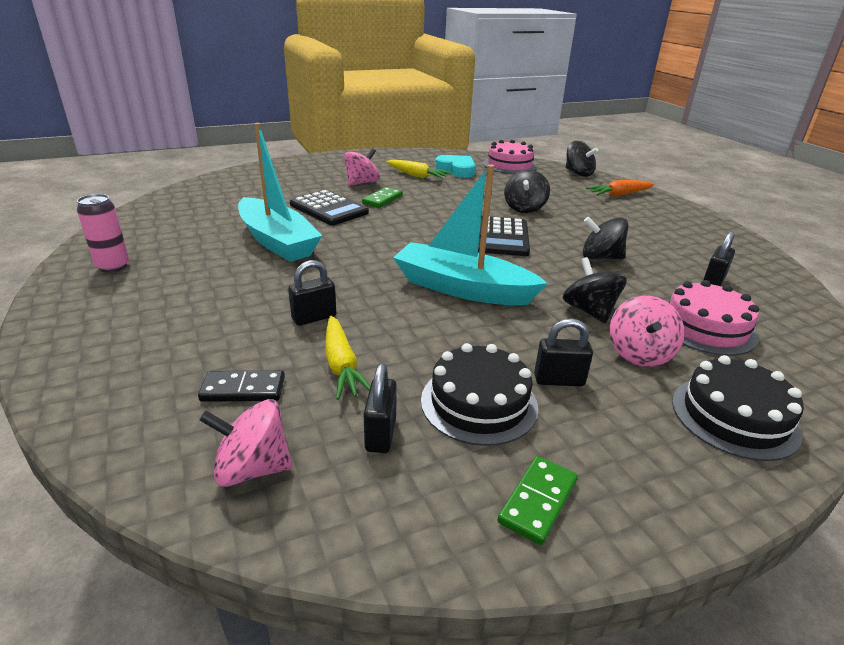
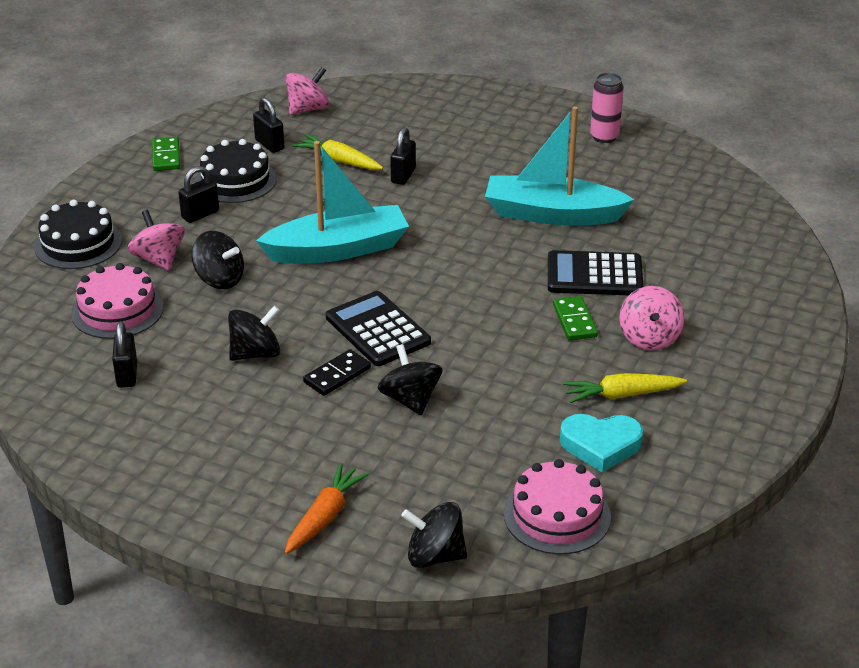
camera: 140 degrees right, 5 degrees up
(243, 389) = (368, 127): black domino -> black domino (337, 375)

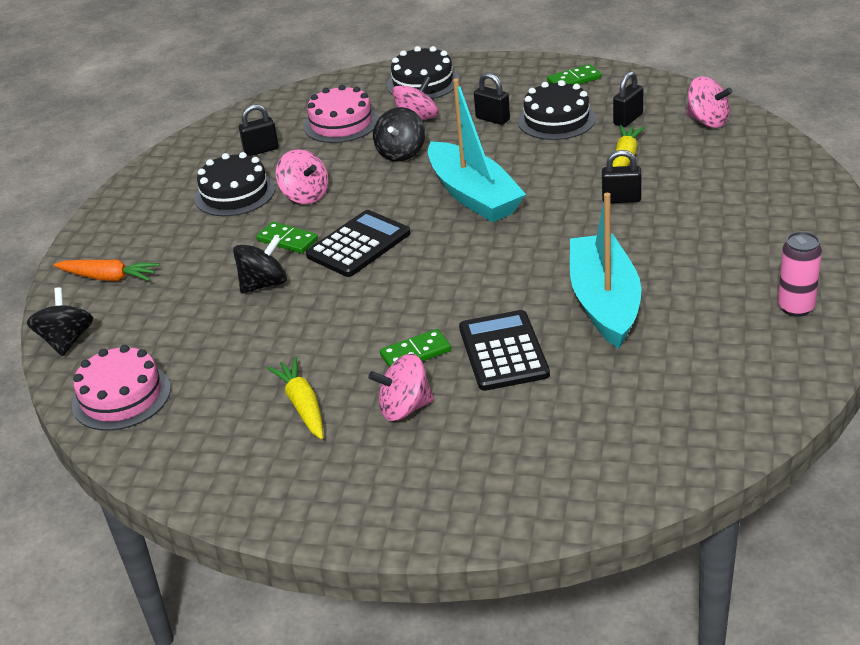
camera: 80 degrees right, 0 degrees up
(210, 404) = (235, 193): none -> black cake
(255, 353) = (305, 195): black spinning top -> pink spinning top
(337, 375) = (287, 240): black domino -> green domino
(600, 445) = (222, 405): turquoise heart -> none

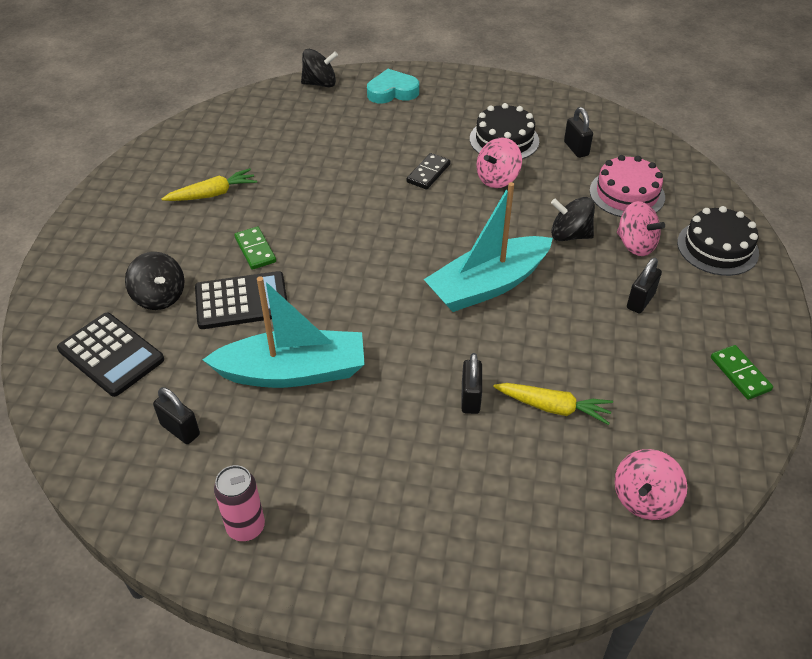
camera: 85 degrees right, 10 degrees up
(109, 278) = (392, 92): orange carrot -> turquoise heart
(121, 396) = (251, 113): pink cake -> none
(264, 284) = (368, 165): black spinning top -> black spinning top (159, 297)
(287, 240) = (428, 173): green domino -> black domino
(358, 244) = (415, 213): black calculator -> black calculator (111, 354)
(404, 408) = (190, 245): pink spinning top -> none
(556, 120) = (641, 353): black cake -> none
(628, 119) = (645, 418): black padlock -> black padlock (180, 430)

